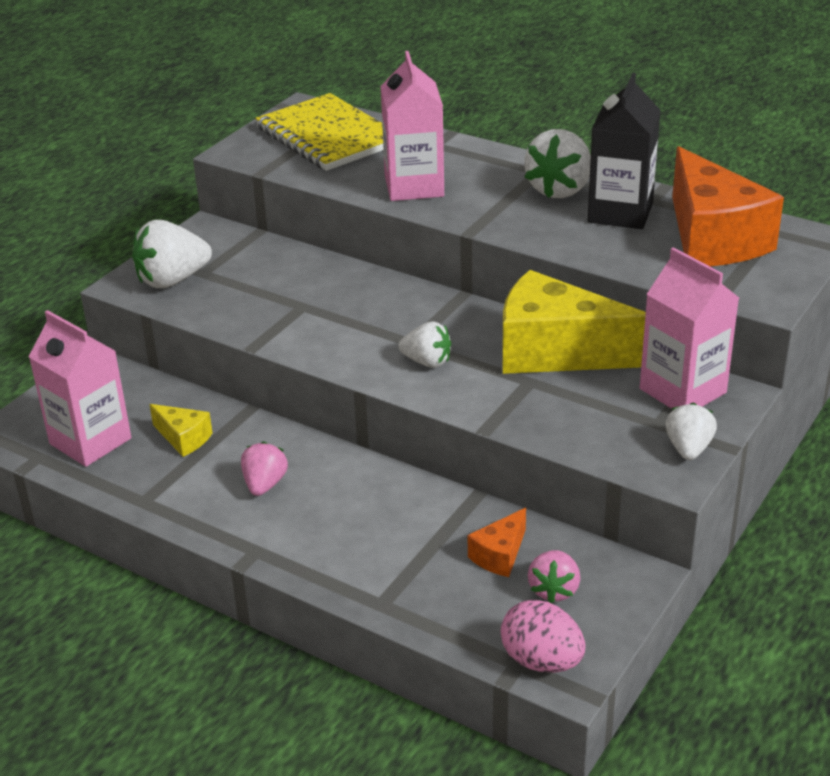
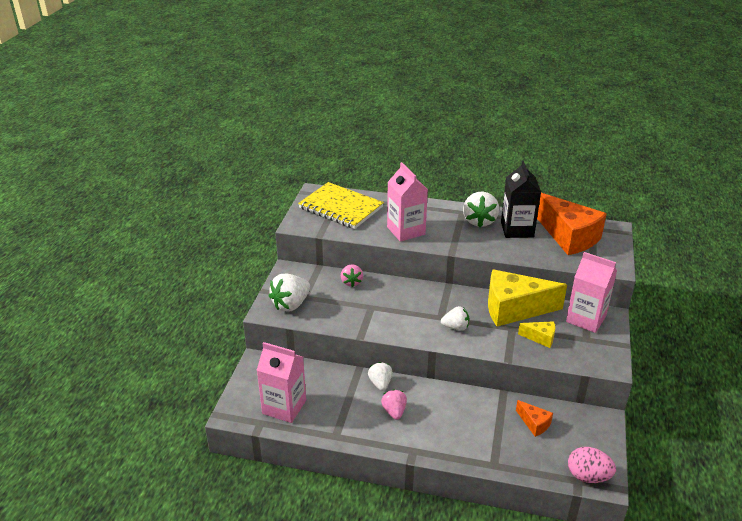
camera: 20 degrees left, 0 degrees up
(183, 438) = (334, 394): yellow cheese -> yellow cheese (540, 338)
(499, 555) = (534, 424): orange cheese -> orange cheese turned 60 degrees counterclockwise
(554, 590) = (570, 436): pink strawberry -> pink strawberry (351, 282)
(688, 449) = (608, 350): white strawberry -> white strawberry (380, 383)

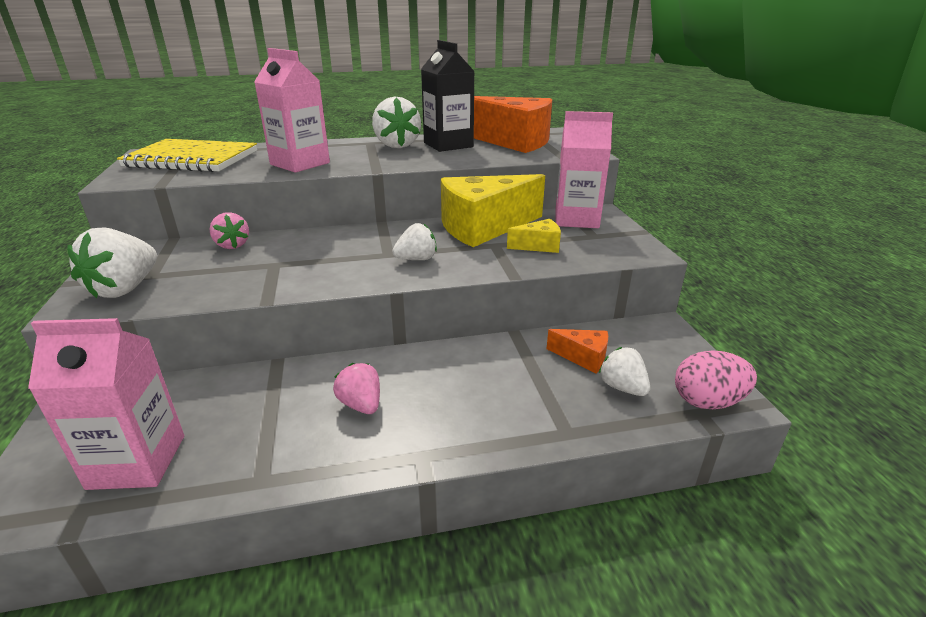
camera: 25 degrees left, 5 degrees down
(380, 383) = (321, 371): white strawberry -> white strawberry (622, 387)

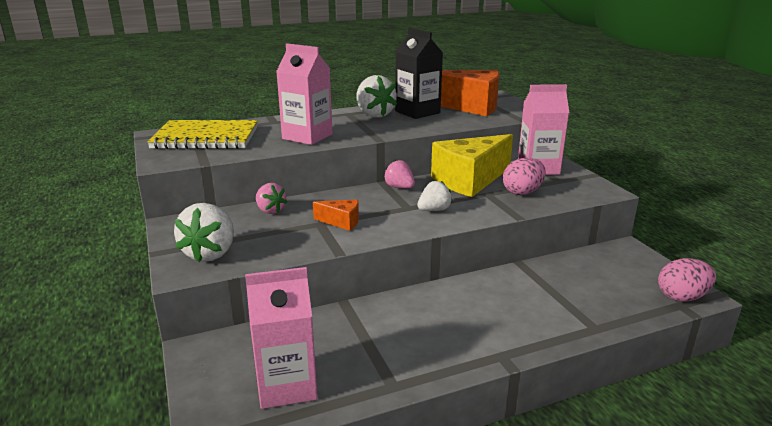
camera: 10 degrees left, 5 degrees down
(361, 404) = (434, 326): pink strawberry -> pink strawberry (399, 187)
(539, 246) = (522, 192): yellow cheese -> pink egg
(583, 357) = (580, 276): orange cheese -> orange cheese (341, 222)
(622, 387) = (619, 294): white strawberry -> none

